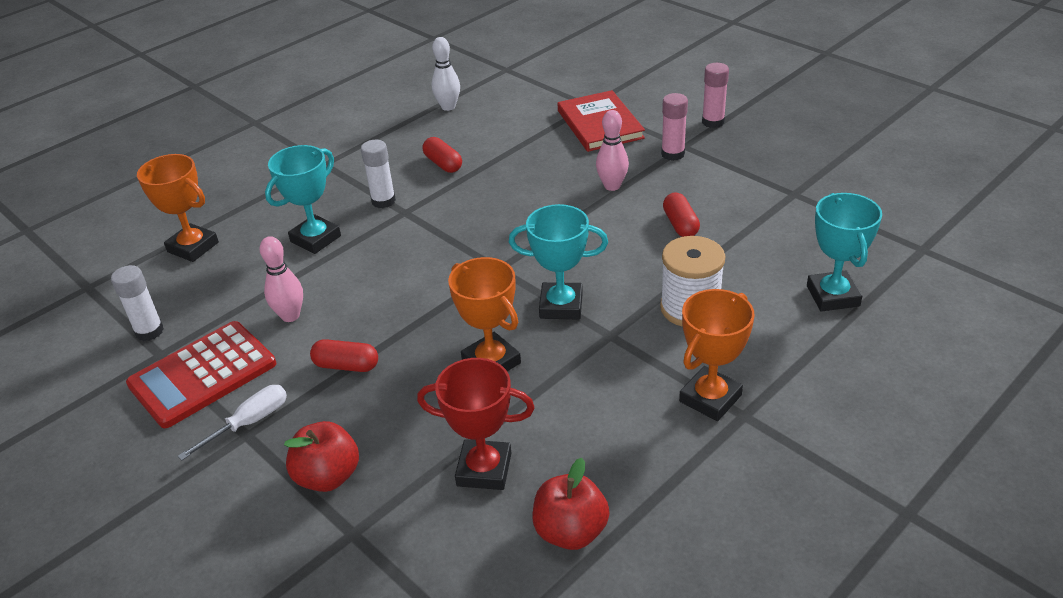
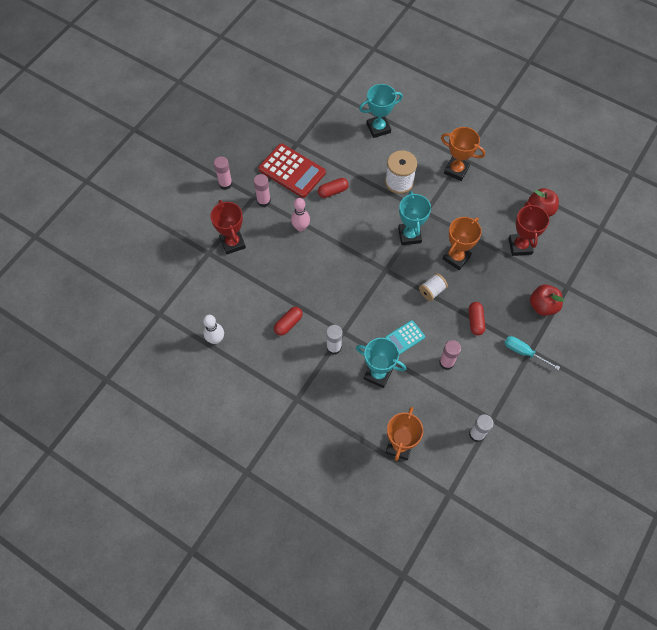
camera: 105 degrees left, 25 degrees up
(203, 375) = (500, 389): red calculator -> red calculator (292, 171)
(249, 423) = (523, 352): white screwdriver -> turquoise screwdriver
(290, 316) = (446, 362): pink bowling pin -> pink glue stick
(361, 274) = (405, 337): none -> turquoise calculator
(433, 318) = (432, 291): none -> white spool
(600, 124) = (232, 243): red book -> red trophy

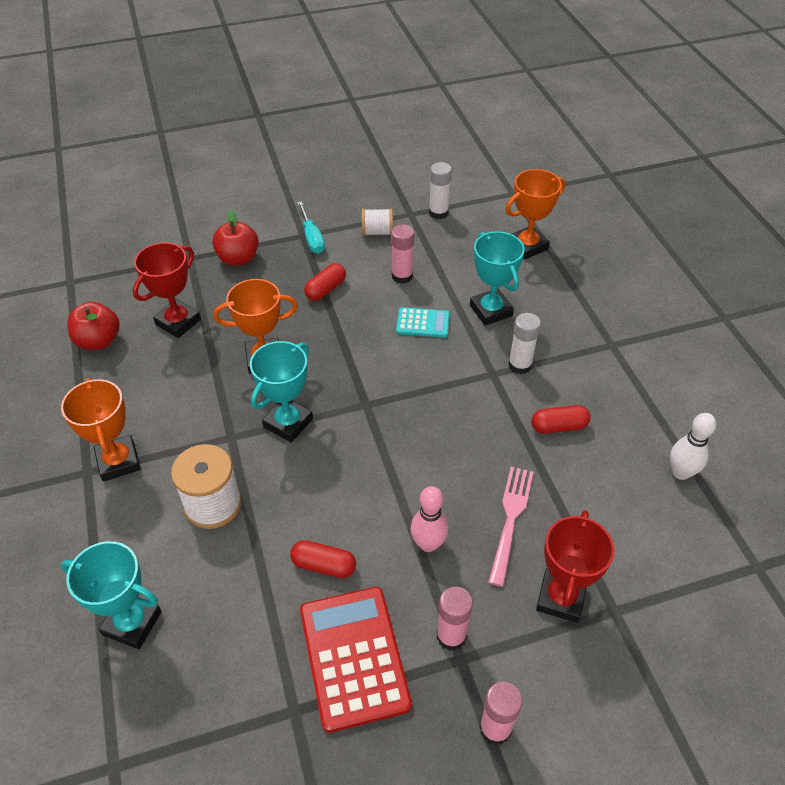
camera: 140 degrees left, 15 degrees down
(276, 261) = (510, 519): none -> pink fork
(432, 291) = (337, 345): white spool -> white spool (377, 232)

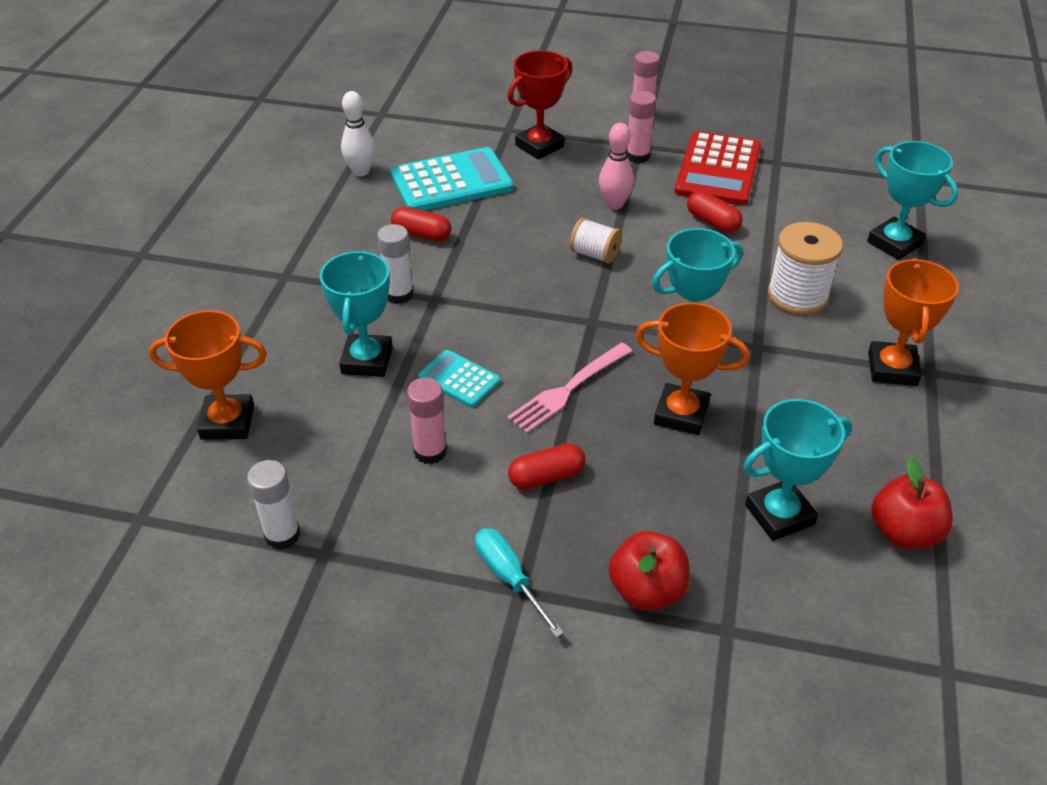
camera: 150 degrees left, 5 degrees down
(178, 322) = (779, 515): red trophy -> turquoise trophy
(312, 238) = (509, 578): turquoise screwdriver -> turquoise screwdriver turned 45 degrees counterclockwise
(377, 232) = (403, 541): white spool -> white spool (595, 254)
(510, 519) = (532, 194): pink fork -> pink fork (568, 389)
(594, 499) = (451, 181): none -> turquoise calculator

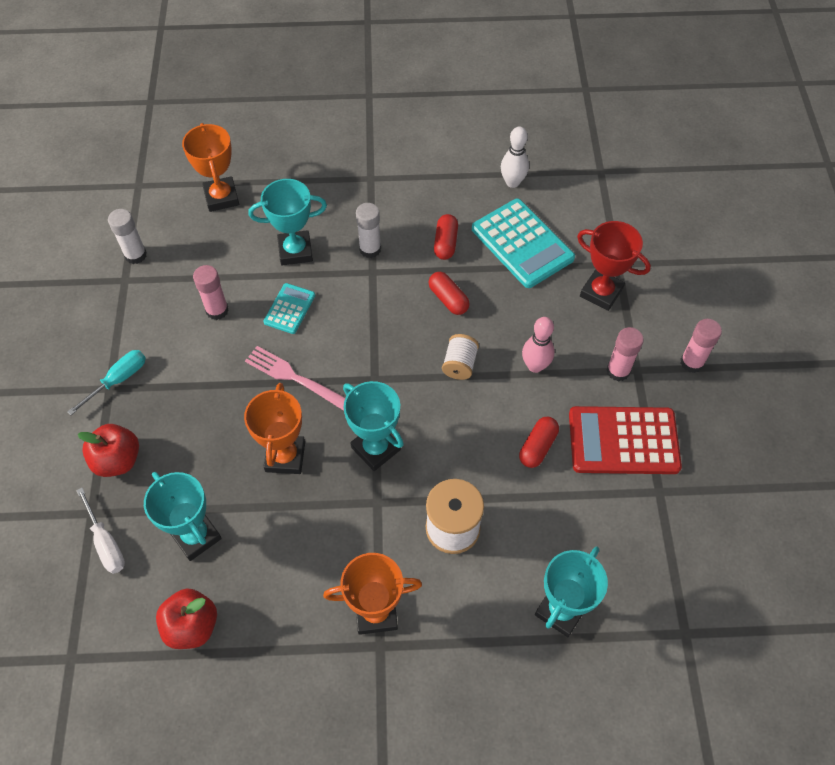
camera: 75 degrees right, 15 degrees up
(546, 477) = (206, 382): red capsule -> red capsule (448, 299)
(777, 616) = (106, 543): none -> white screwdriver

